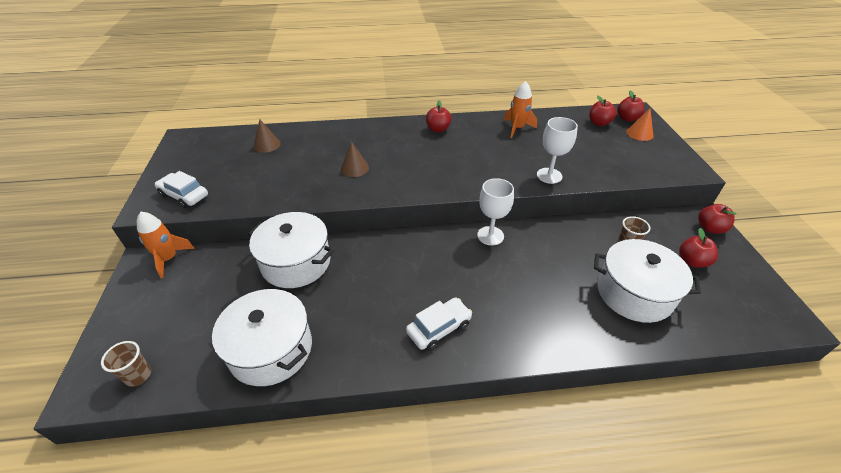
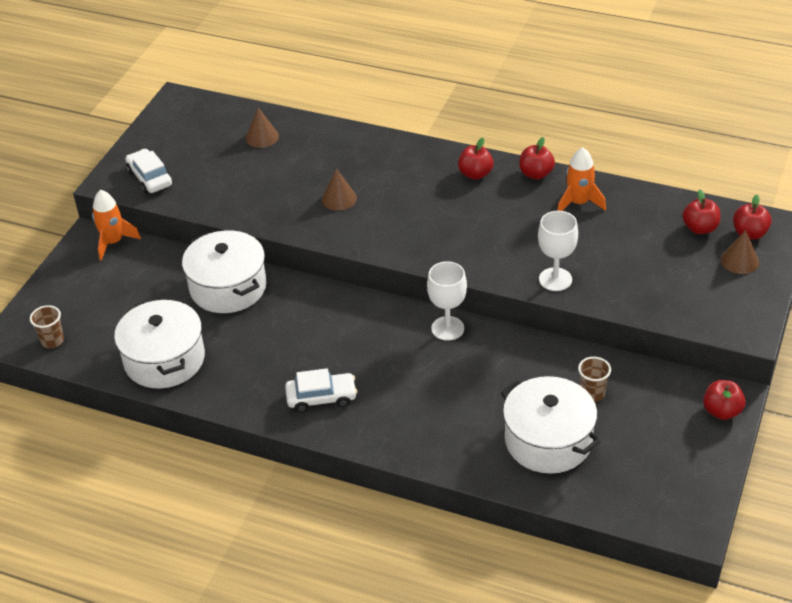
camera: 30 degrees right, 0 degrees up
(639, 133) = (739, 261): orange cone -> brown cone
(692, 261) = (652, 436): red apple -> red apple (536, 174)

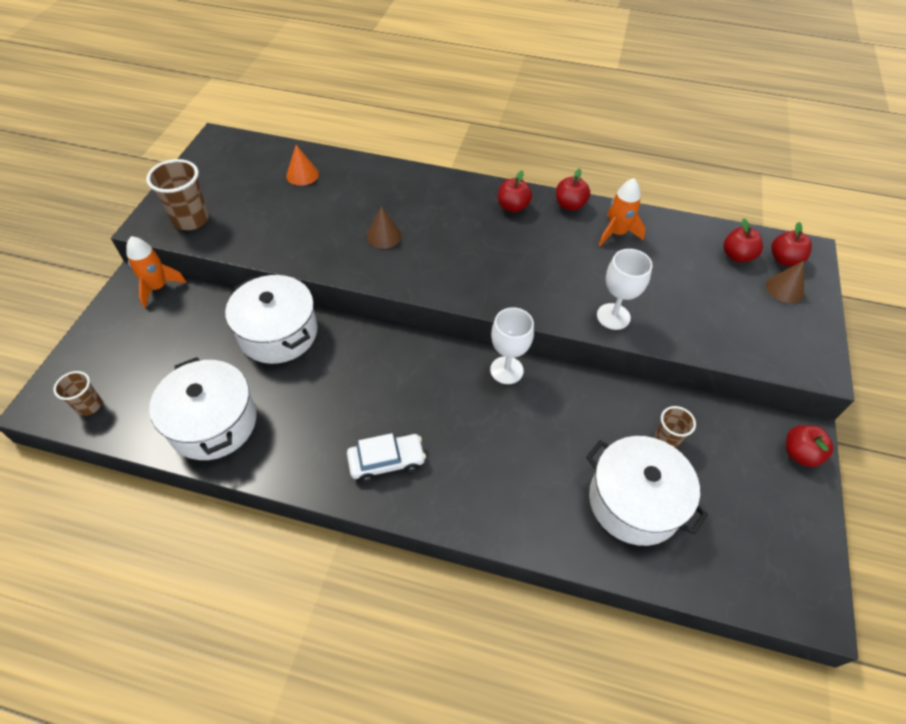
camera: 10 degrees left, 10 degrees up
(150, 178) = (191, 219): white car -> brown cup
(262, 137) = (302, 175): brown cone -> orange cone

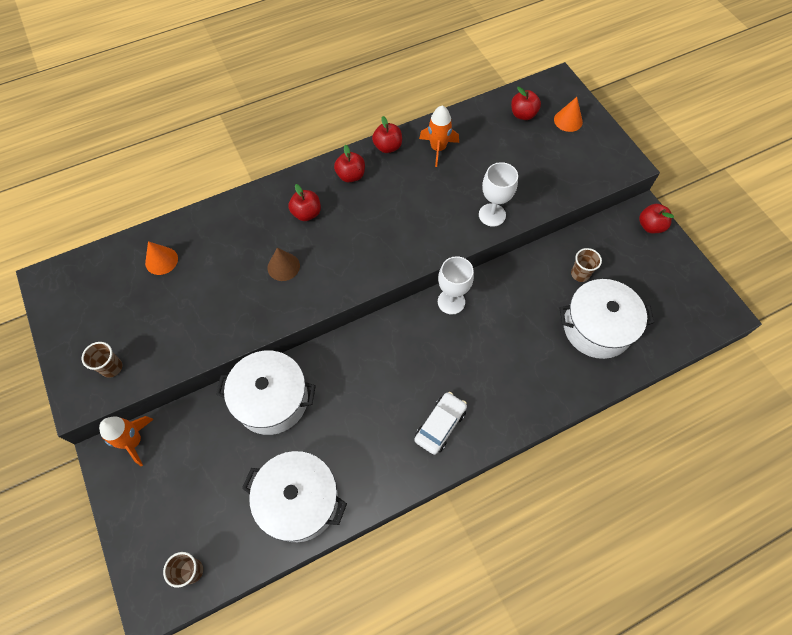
camera: 40 degrees left, 10 degrees up
(191, 219) = (112, 367): brown cup -> brown cup, size x0.60
(784, 260) = (551, 98): red apple -> red apple (306, 213)
(784, 289) = (568, 120): brown cone -> orange cone

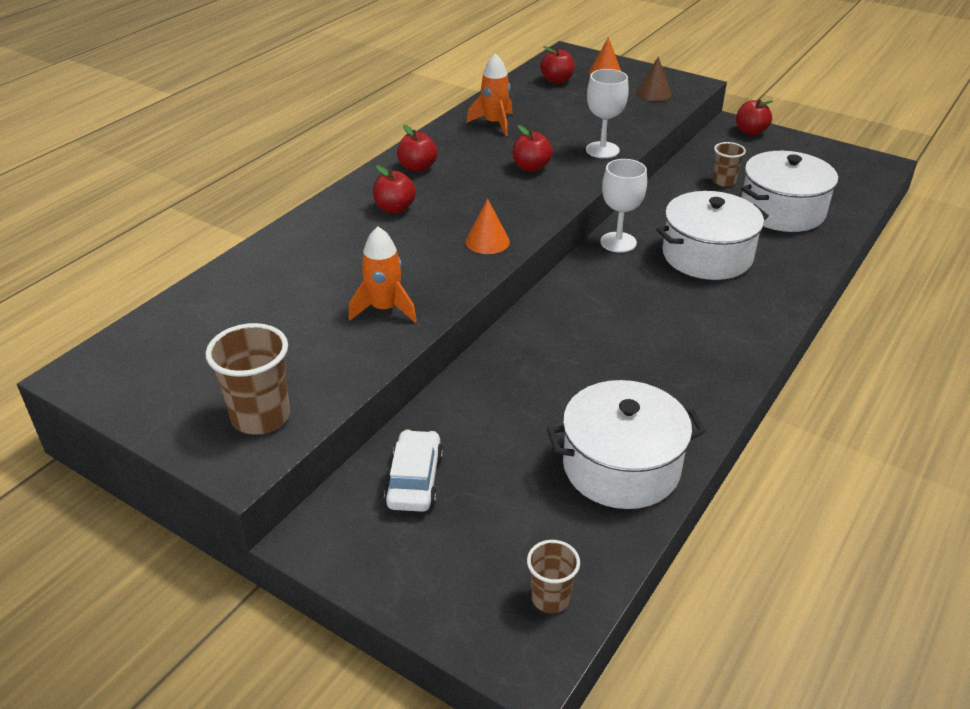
camera: 30 degrees left, 25 degrees down
(112, 367) = (261, 417): brown cup -> brown cup, size x1.68
(134, 441) = (340, 508): orange rocket -> orange rocket (384, 309)
(161, 260) = (240, 302): orange cone -> orange cone (487, 241)
(272, 400) = (494, 393): white pot -> white pot (707, 255)
(283, 266) = (410, 255): brown cone -> brown cone (653, 93)
(387, 147) = (437, 137): red apple -> red apple (531, 167)
(440, 425) = (711, 337): white car -> white car (414, 480)

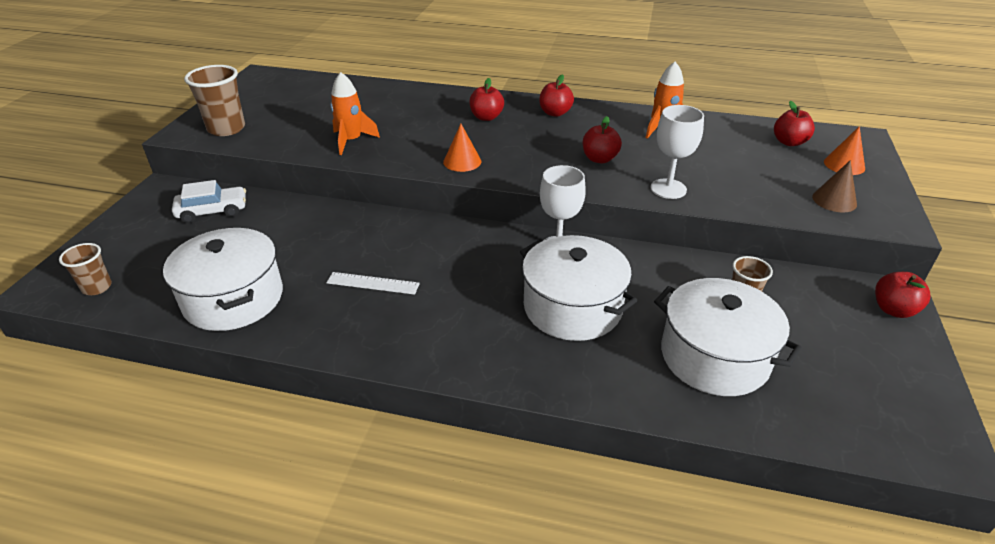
camera: 70 degrees right, 0 degrees up
(631, 361) = (373, 283): none -> white ruler

